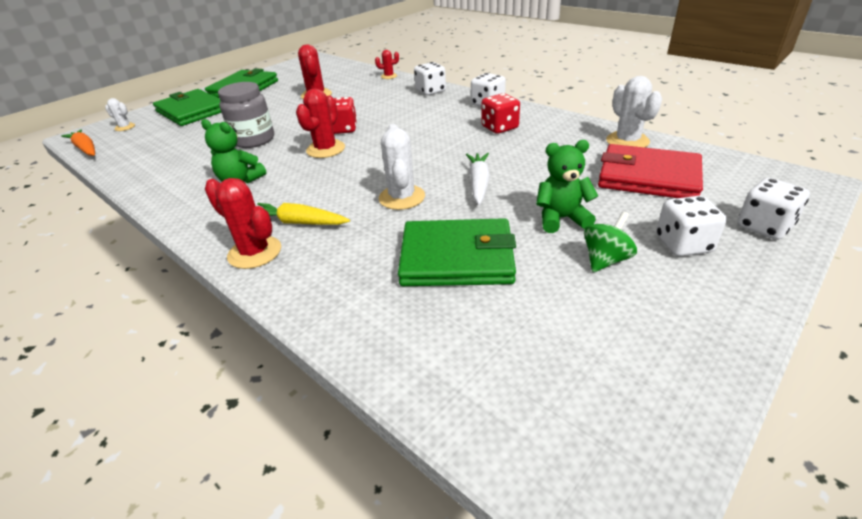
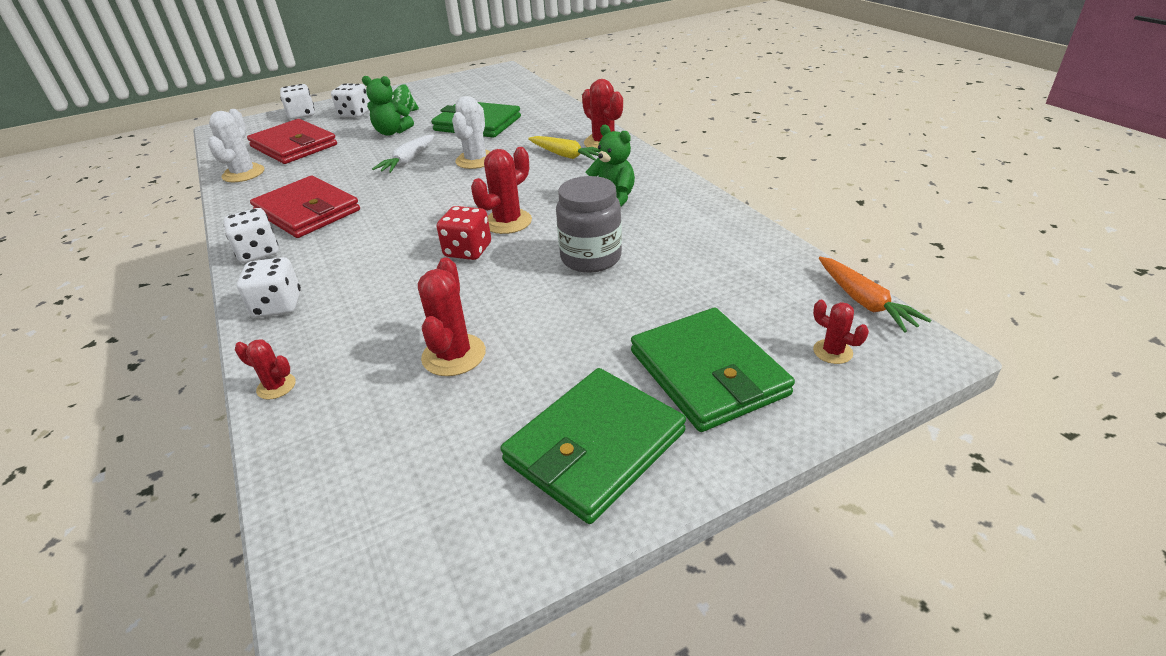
camera: 160 degrees left, 0 degrees up
(125, 127) = (832, 352): white cactus -> red cactus
(499, 128) = (307, 211): red dice -> red wallet

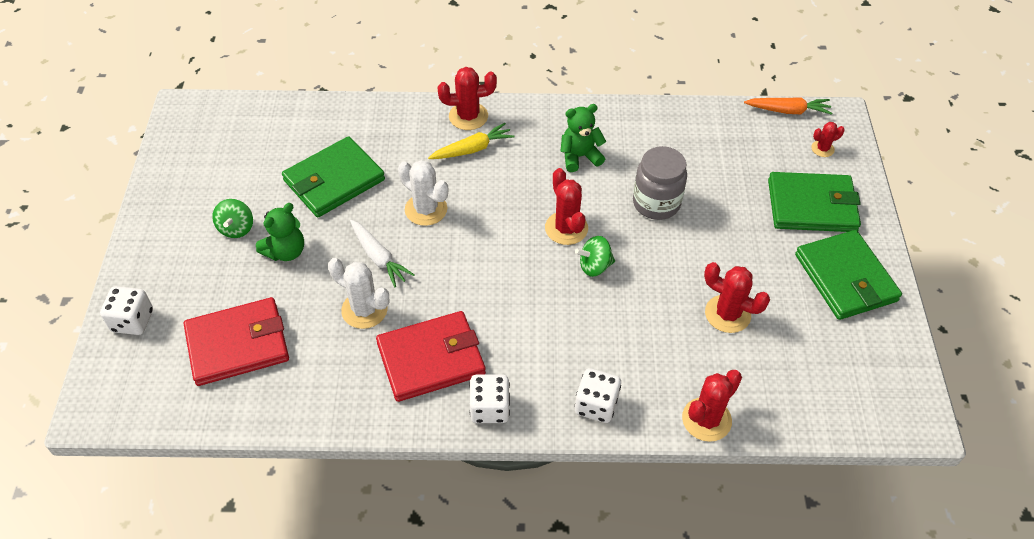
camera: 65 degrees left, 15 degrees up
(243, 174) = (279, 402): white cactus -> white cactus (364, 310)
(276, 386) = (706, 419): red cactus -> red cactus, size x1.77
(355, 114) = (188, 270): white dice -> none
(468, 250) = (594, 266): red dice -> green spinning top

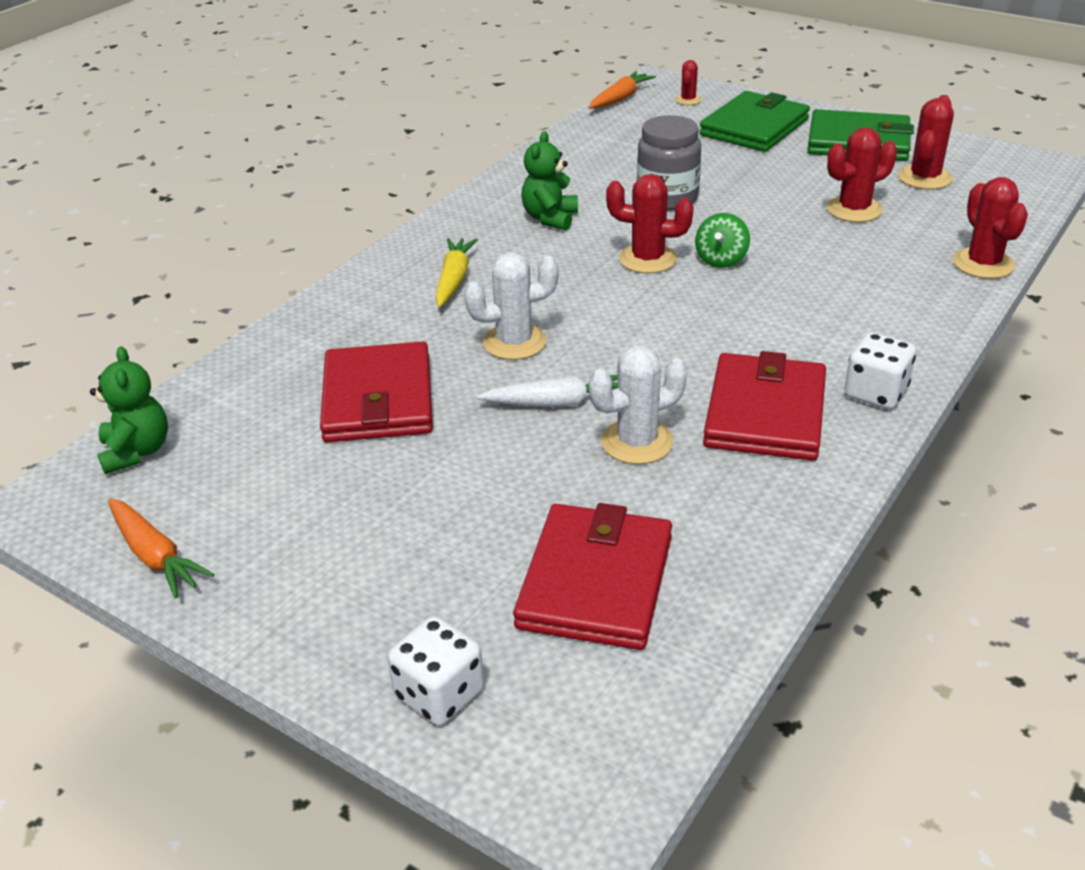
camera: 55 degrees left, 15 degrees down
(168, 170) = (155, 556): none -> orange carrot
(236, 228) = (365, 517): green spinning top -> none
(286, 251) = (462, 481): green teddy bear -> green teddy bear (136, 452)
(334, 180) = (378, 399): green wallet -> red wallet
(468, 116) = (396, 266): red cactus -> red cactus (924, 178)
(596, 405) = (920, 321): white dice -> none

